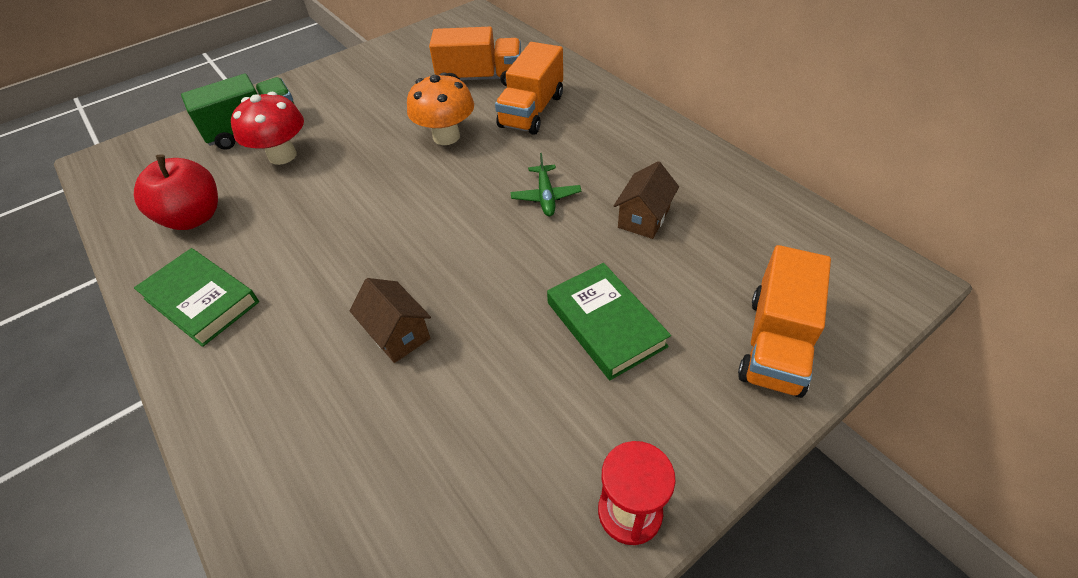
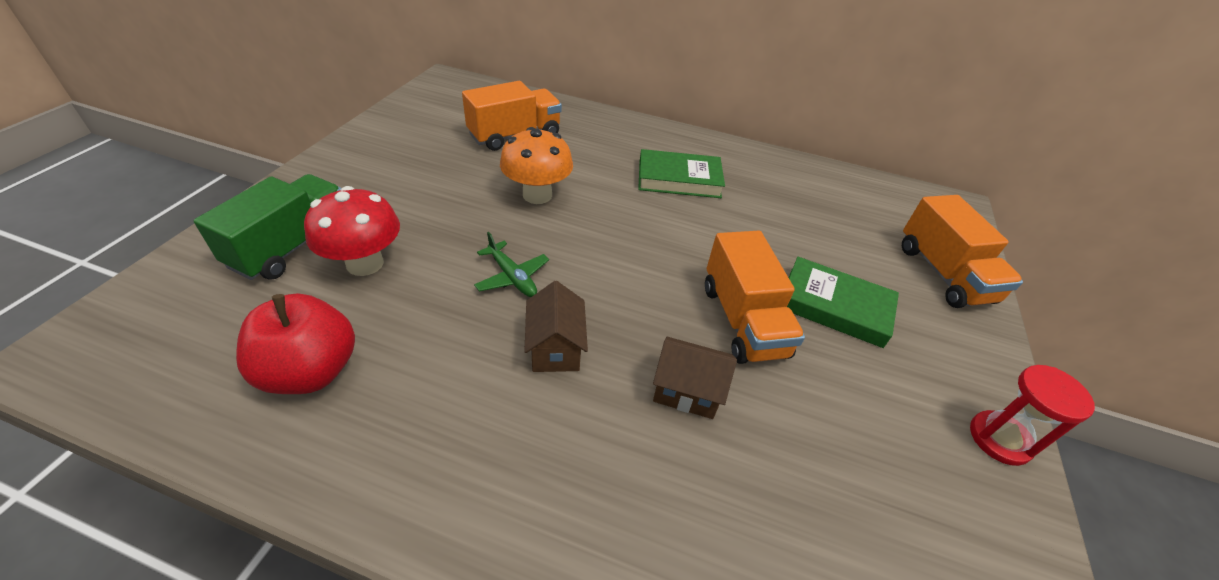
camera: 40 degrees left, 5 degrees down
(201, 300) = (428, 461): green book -> green book (679, 179)
(531, 111) = (594, 153): orange truck -> orange truck (743, 320)
(546, 196) = (682, 221): green plane -> green plane (512, 277)
(643, 218) = (772, 215): brown house -> brown house (555, 348)

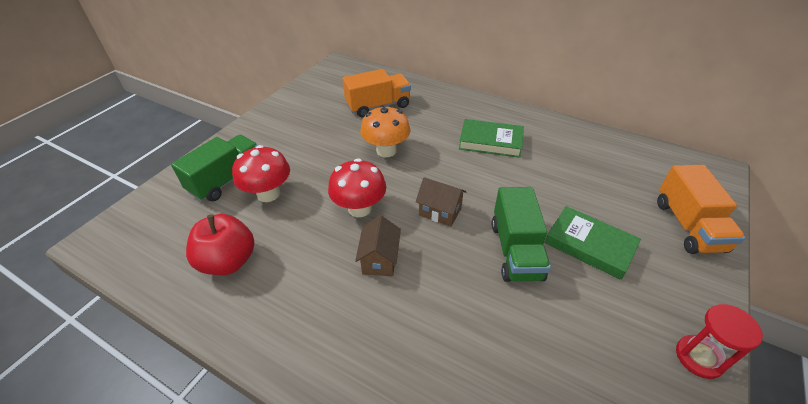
camera: 15 degrees right, 0 degrees up
(512, 277) = (359, 208): green plane -> red mushroom
(687, 391) = (464, 297): brown house -> brown house (440, 212)
(743, 320) = (515, 250): orange truck -> green truck

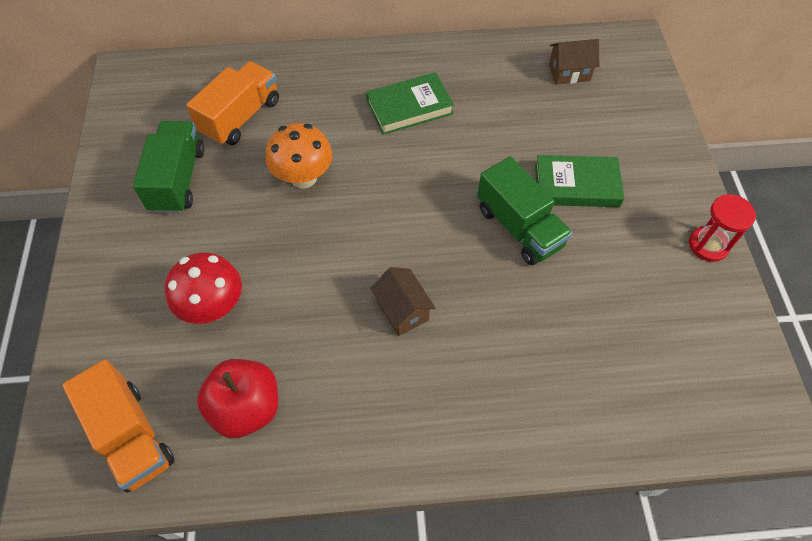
camera: 35 degrees left, 15 degrees up
(227, 180) = (142, 318): green truck -> green truck (178, 180)
(359, 208) = (335, 266): red mushroom -> none
(440, 212) = (420, 224): brown house -> brown house (569, 73)
(688, 226) = (642, 119): orange truck -> orange truck (131, 436)

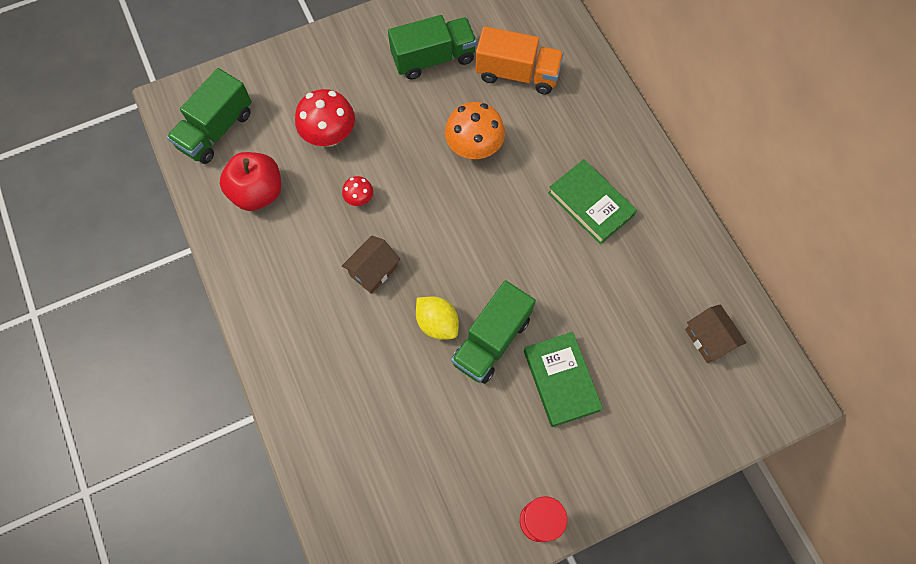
camera: 70 degrees right, 10 degrees up
(131, 436) = (216, 130): orange truck -> green truck
(309, 299) = (359, 199): none -> red mushroom
(484, 268) = (437, 323): none -> yellow lemon

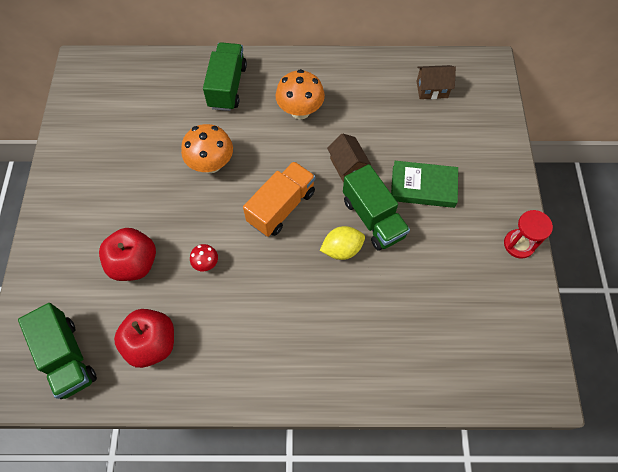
camera: 65 degrees left, 5 degrees down
(330, 135) = (134, 263): red mushroom -> red apple
(373, 271) = (275, 278): brown house -> brown house (347, 166)
(433, 58) = (115, 159): green truck -> green truck (227, 87)
(517, 74) = (167, 110): orange truck -> orange truck (281, 207)
(590, 204) = (300, 111): green book -> orange mushroom

